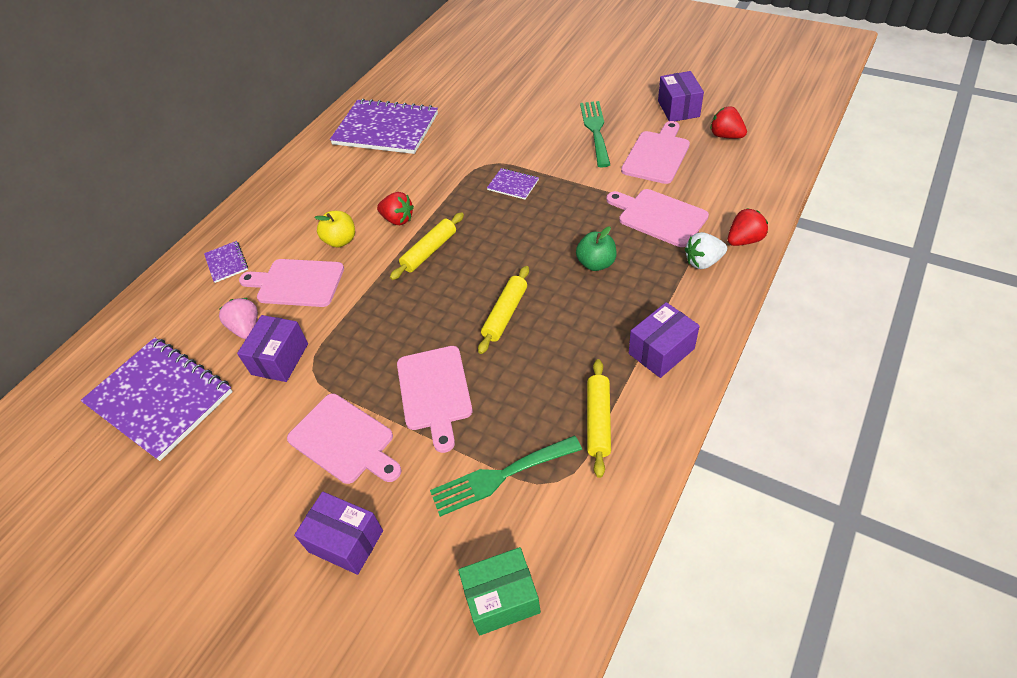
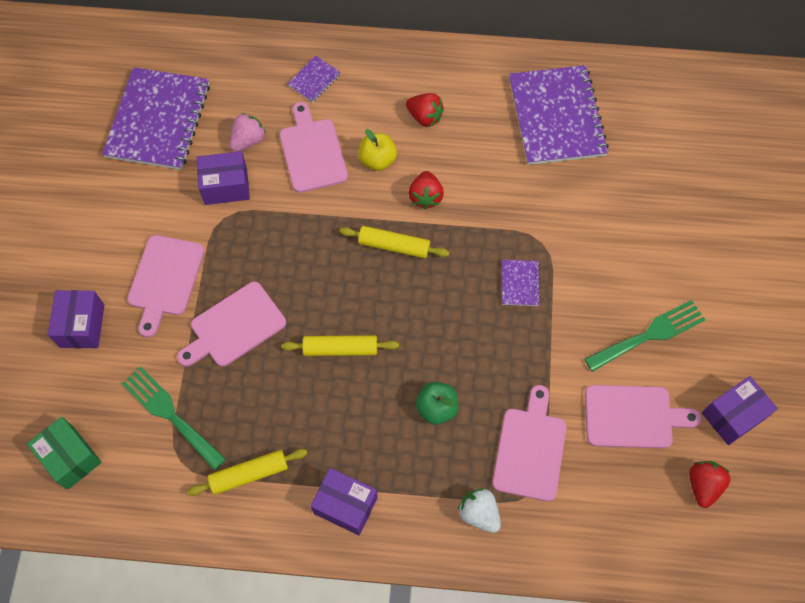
camera: 60 degrees right, 15 degrees up
(744, 240) = (528, 548): red strawberry -> red strawberry (424, 117)

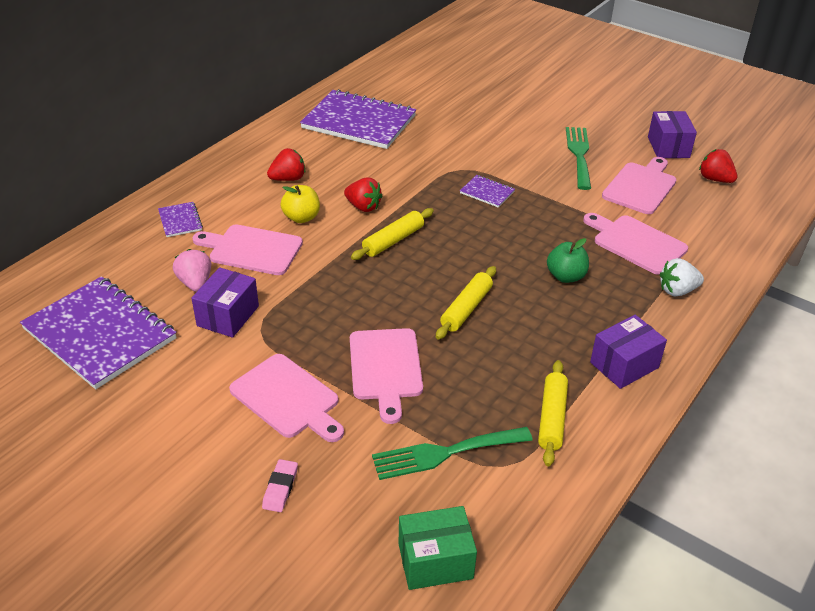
camera: 60 degrees left, 25 degrees down
(82, 326) = (280, 488): purple box -> pink eraser

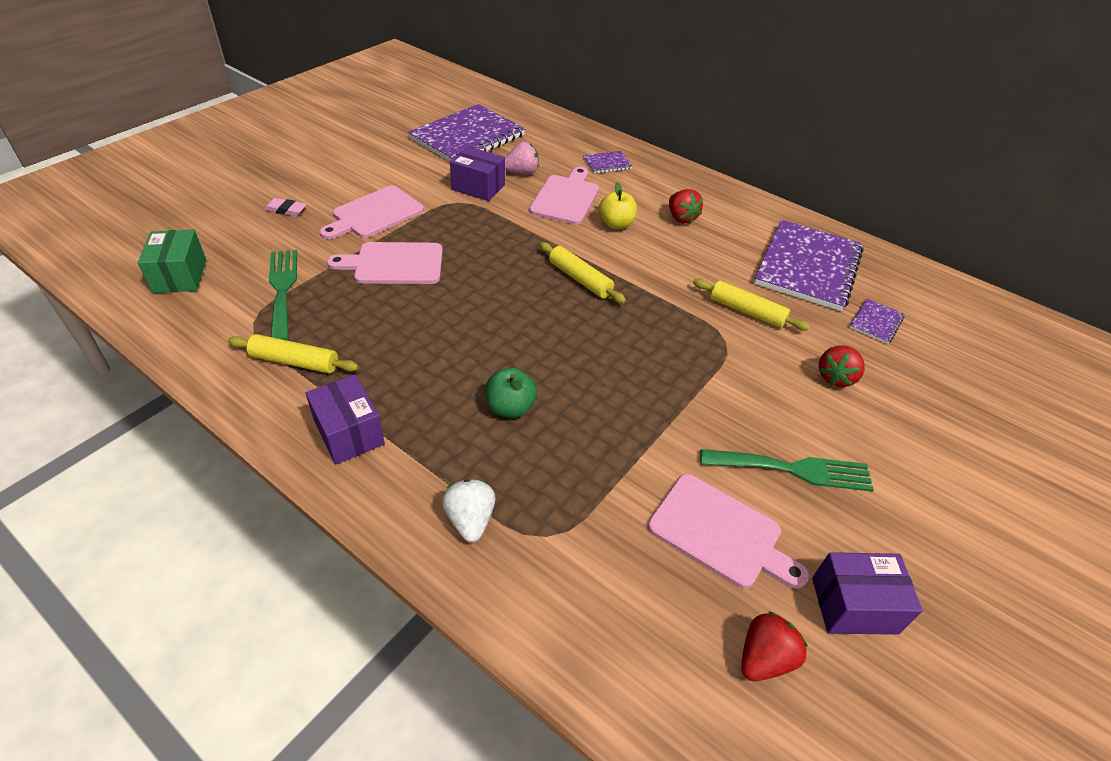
camera: 90 degrees right, 5 degrees up
(363, 207) = (638, 262): red strawberry -> red strawberry (835, 377)
(466, 309) = (465, 320): yellow rolling pin -> yellow rolling pin (746, 311)
(487, 192) = (678, 359): purple notebook -> purple notebook (876, 322)
(636, 243) = (576, 495): pink cutting board -> none

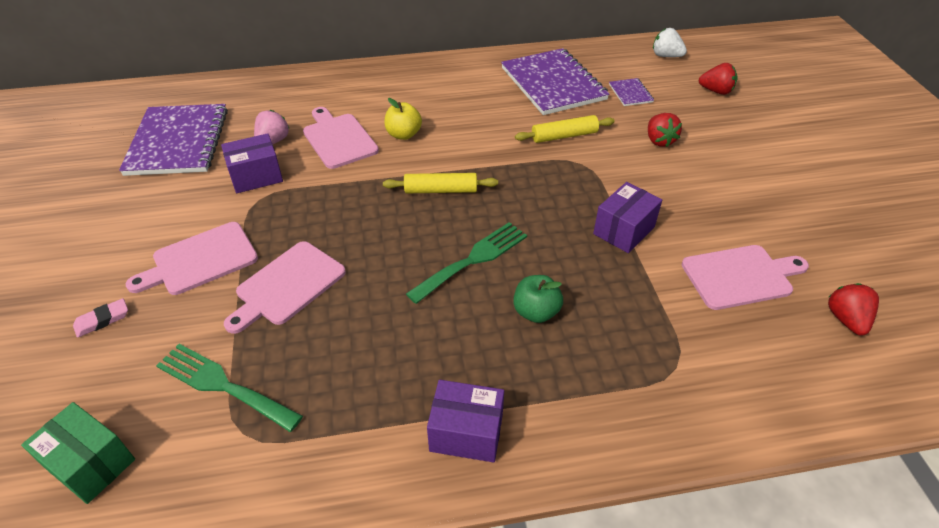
camera: 45 degrees left, 0 degrees up
(295, 362) = (336, 427): yellow rolling pin -> none
(375, 214) = (200, 260): pink cutting board -> pink cutting board turned 60 degrees clockwise
(470, 520) = (627, 403): white strawberry -> white strawberry (666, 56)
(607, 163) = (327, 94): purple notebook -> none
(681, 218) = (437, 101): red strawberry -> red strawberry (716, 91)
(793, 469) = (716, 210): green fork -> green fork (473, 260)
(854, 605) = (834, 255): purple box -> purple box (624, 230)

